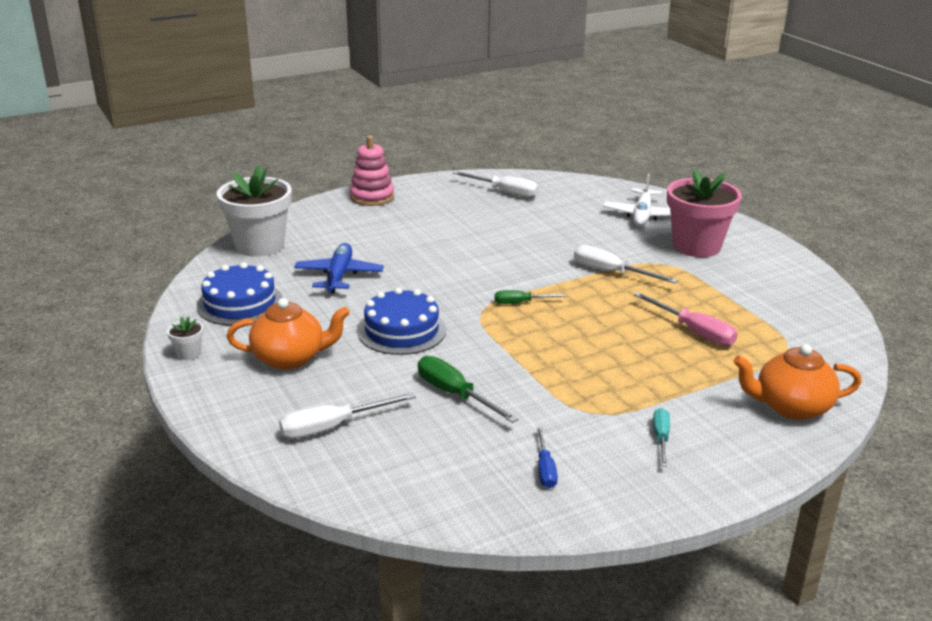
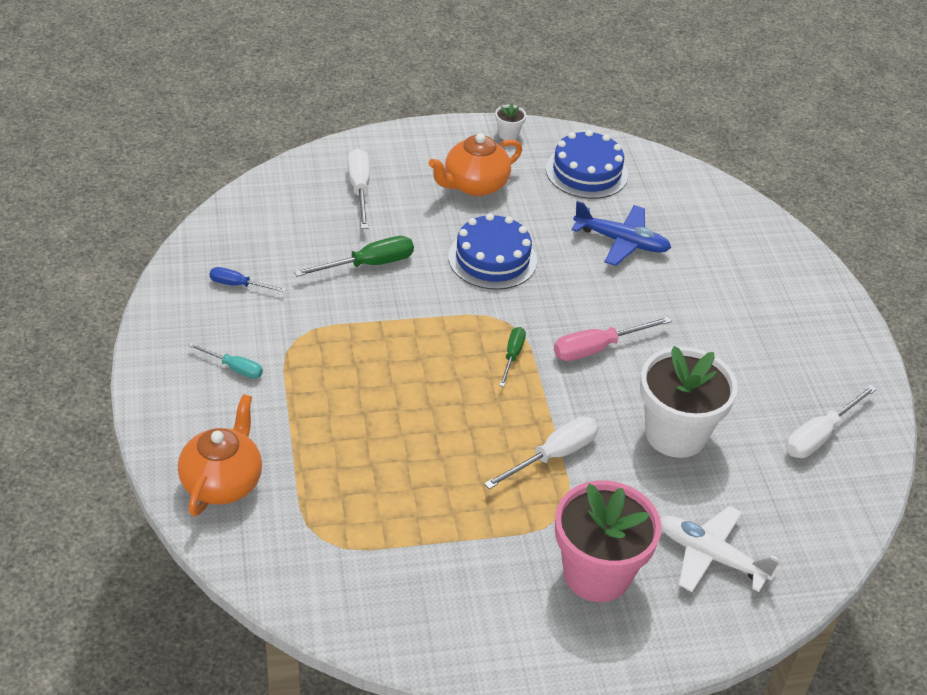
camera: 105 degrees right, 15 degrees up
(260, 245) = (710, 201): white flower pot -> white flower pot (675, 434)
(290, 358) = (474, 185): orange teapot -> orange teapot turned 45 degrees clockwise
(372, 197) = (826, 308): pink stacking toy -> none
(694, 332) = (392, 472): pink screwdriver -> pink screwdriver (597, 348)

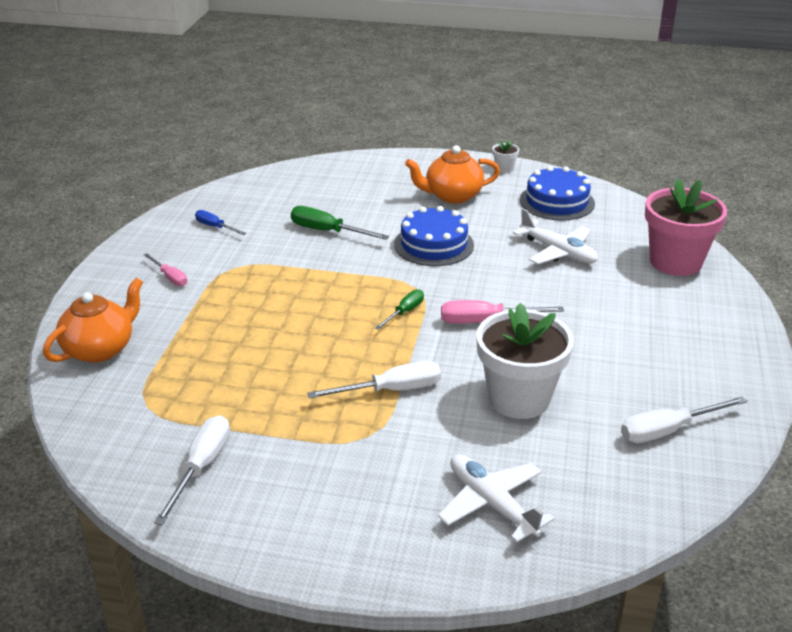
camera: 25 degrees right, 10 degrees down
(234, 368) = (170, 277): turquoise screwdriver -> pink screwdriver
(360, 189) = (356, 184): white screwdriver -> white screwdriver (201, 467)
(369, 264) = (327, 231): green screwdriver -> green screwdriver turned 150 degrees counterclockwise
(597, 574) = (369, 490): pink flower pot -> pink flower pot (675, 262)
(622, 242) = (558, 252): blue plane -> white plane

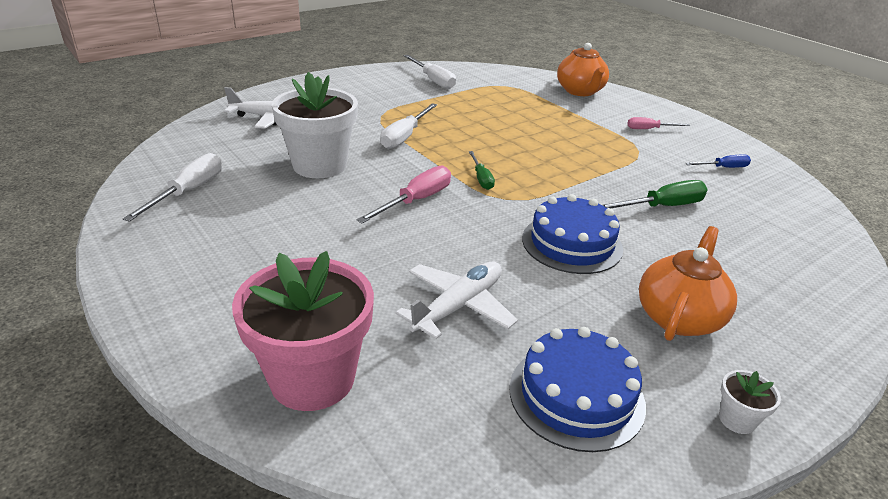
camera: 130 degrees right, 0 degrees up
(558, 252) = (458, 306): white plane -> white plane turned 135 degrees clockwise

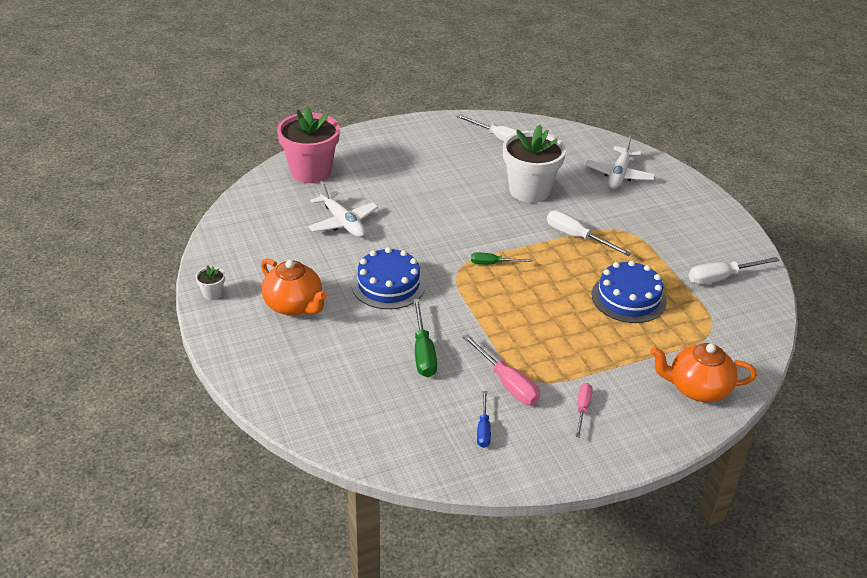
camera: 105 degrees right, 5 degrees up
(416, 201) = (466, 226): pink screwdriver -> pink screwdriver (507, 383)
(576, 395) = (257, 245): blue cake -> blue cake (628, 298)

